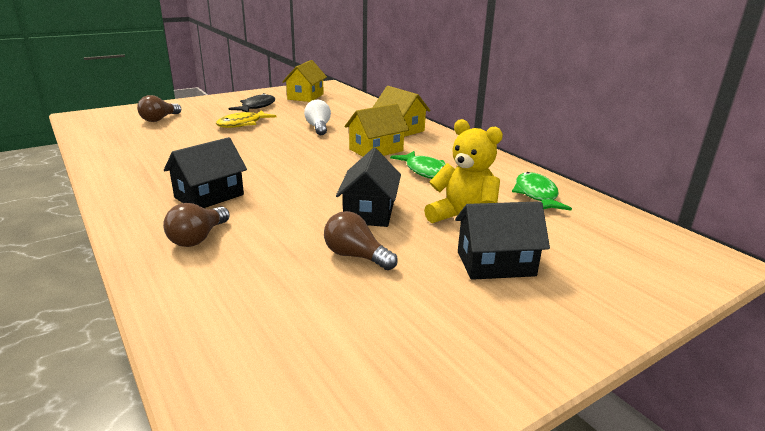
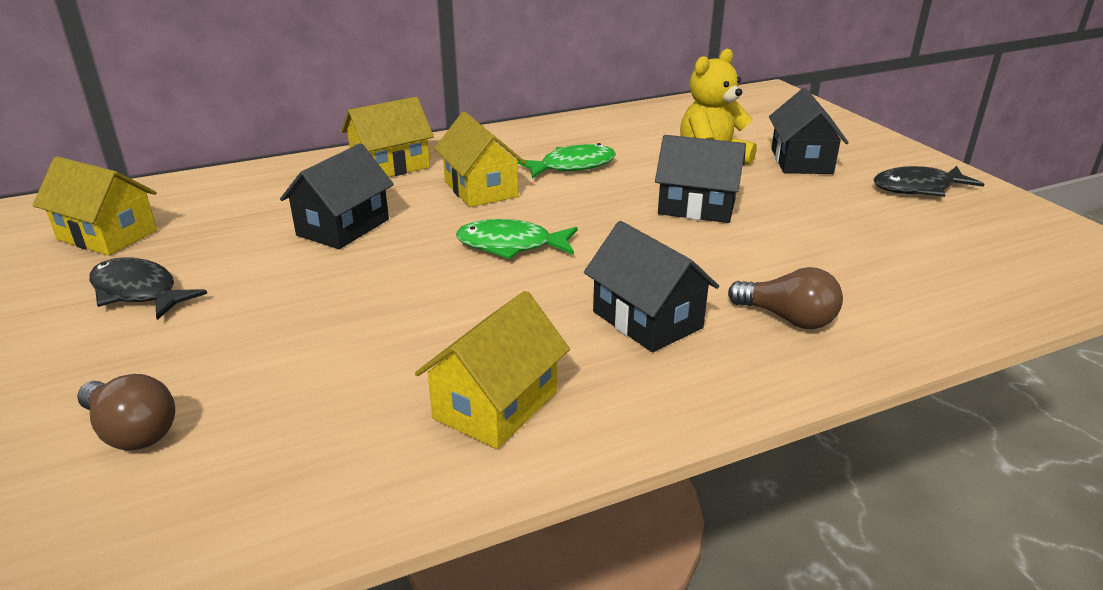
camera: 80 degrees left, 5 degrees up
(145, 166) = (496, 405): none -> yellow house
(243, 124) = (266, 304): yellow fish -> none
(318, 128) = (343, 227): white light bulb -> black house
(356, 256) = (806, 220): brown light bulb -> none
(458, 333) = (918, 188): none -> black fish
(536, 195) = (648, 124): green fish -> green fish (511, 245)

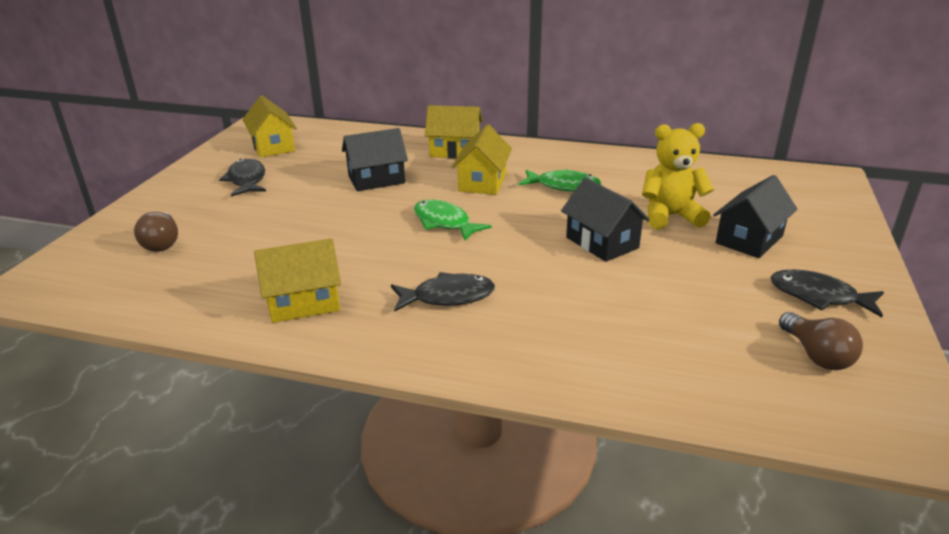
camera: 40 degrees right, 0 degrees up
(647, 320) = (448, 297): black house -> black fish
(788, 318) = (533, 336): brown light bulb -> brown light bulb (816, 355)

